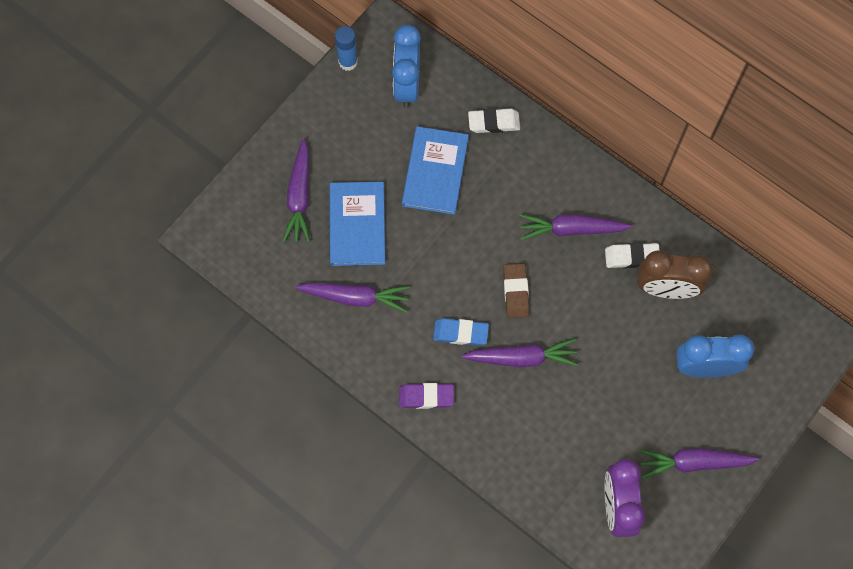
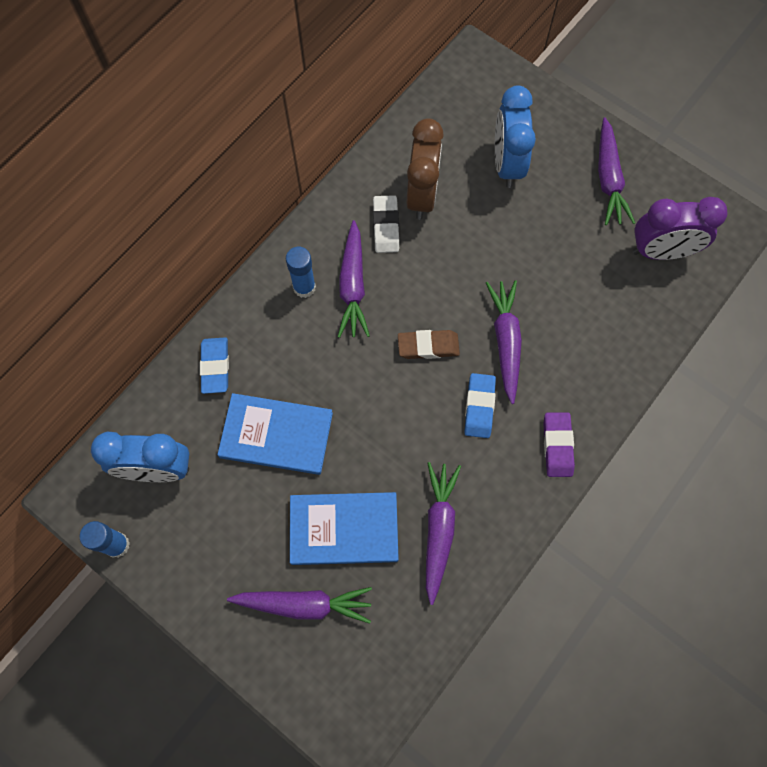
camera: 90 degrees left, 0 degrees up
(494, 122) = (215, 367): white eraser -> blue eraser
(568, 189) = (304, 287): none -> blue glue stick

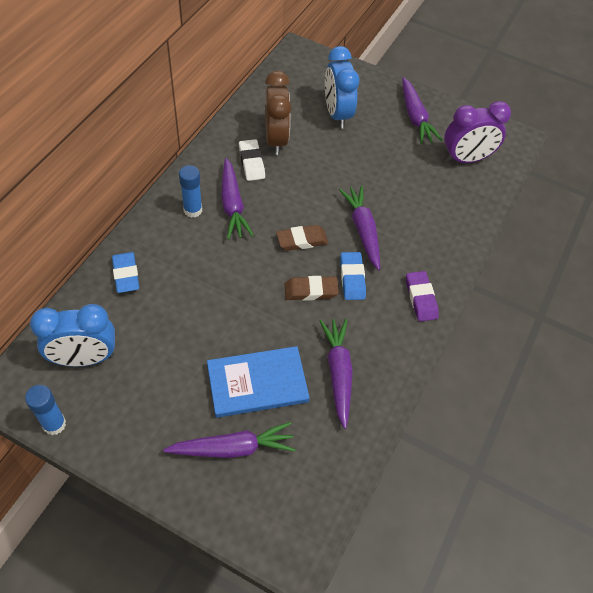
camera: 15 degrees left, 15 degrees down
(276, 435) = (186, 319): blue book -> none
(426, 417) = (311, 291): none -> brown eraser

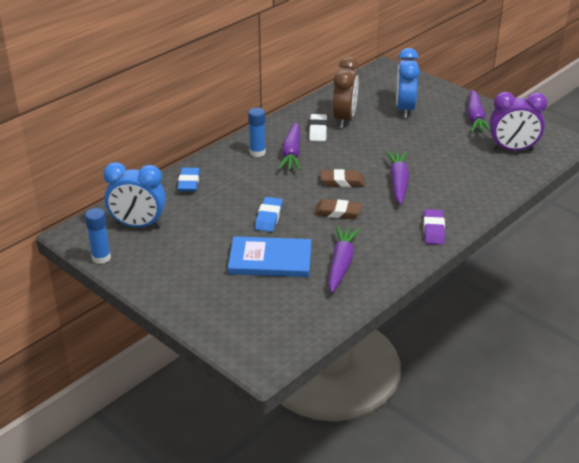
camera: 20 degrees right, 20 degrees down
(232, 448) = (235, 293): purple carrot -> none
(352, 278) = (377, 210): blue eraser -> blue eraser (268, 217)

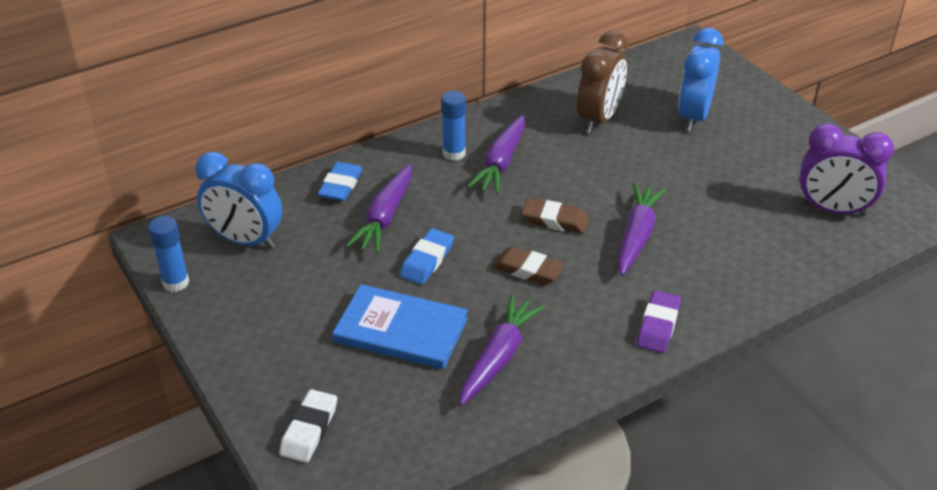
camera: 15 degrees right, 5 degrees up
(318, 130) = (553, 131): white eraser -> white eraser (309, 430)
(475, 118) = (795, 148): purple carrot -> purple carrot (385, 217)

